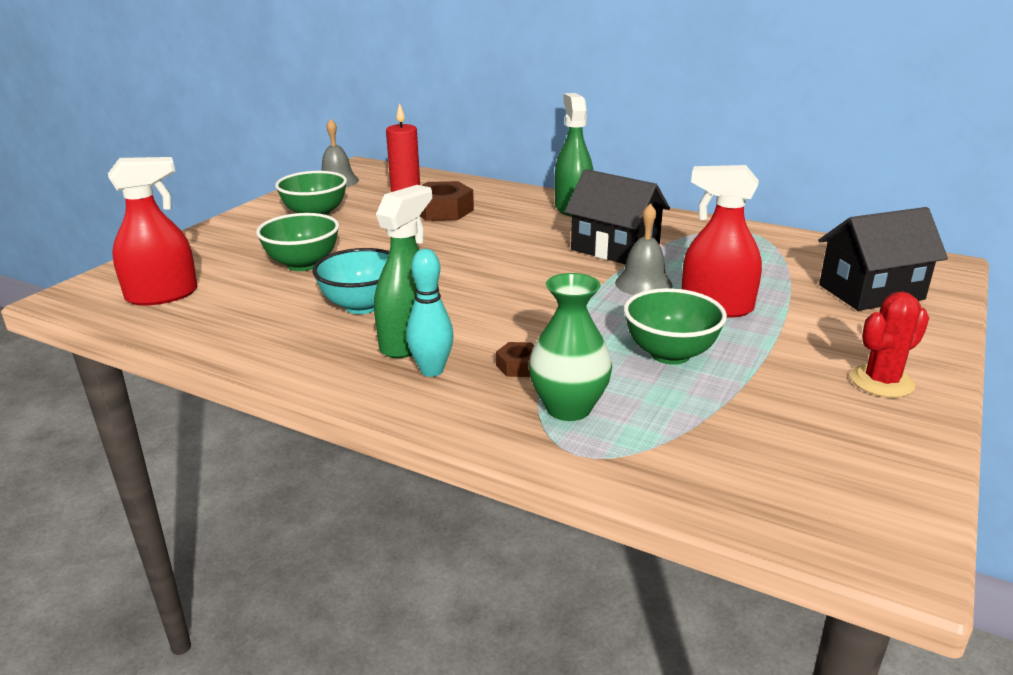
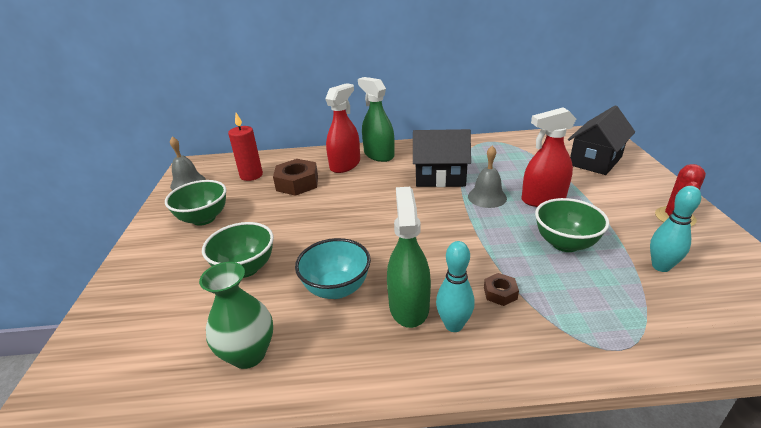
camera: 30 degrees left, 5 degrees up
(162, 295) = (150, 353): red spray bottle -> red spray bottle (345, 165)
(568, 408) = (569, 313): green vase -> green vase (248, 354)
(762, 415) = (660, 266): none -> turquoise bowling pin

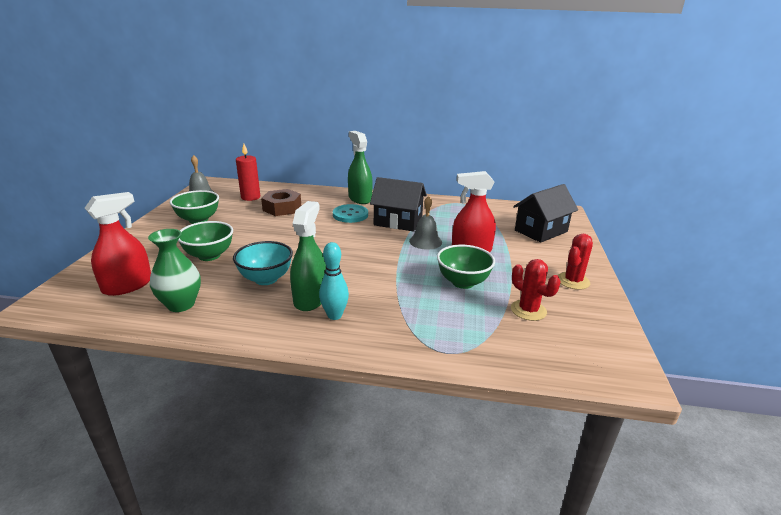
camera: 10 degrees right, 5 degrees down
(345, 165) = (328, 201): red spray bottle -> red spray bottle (127, 285)
(381, 178) = (350, 215): none -> turquoise button
(500, 293) = (384, 303): brown nut -> none
(660, 266) = (528, 310): turquoise bowling pin -> red cactus

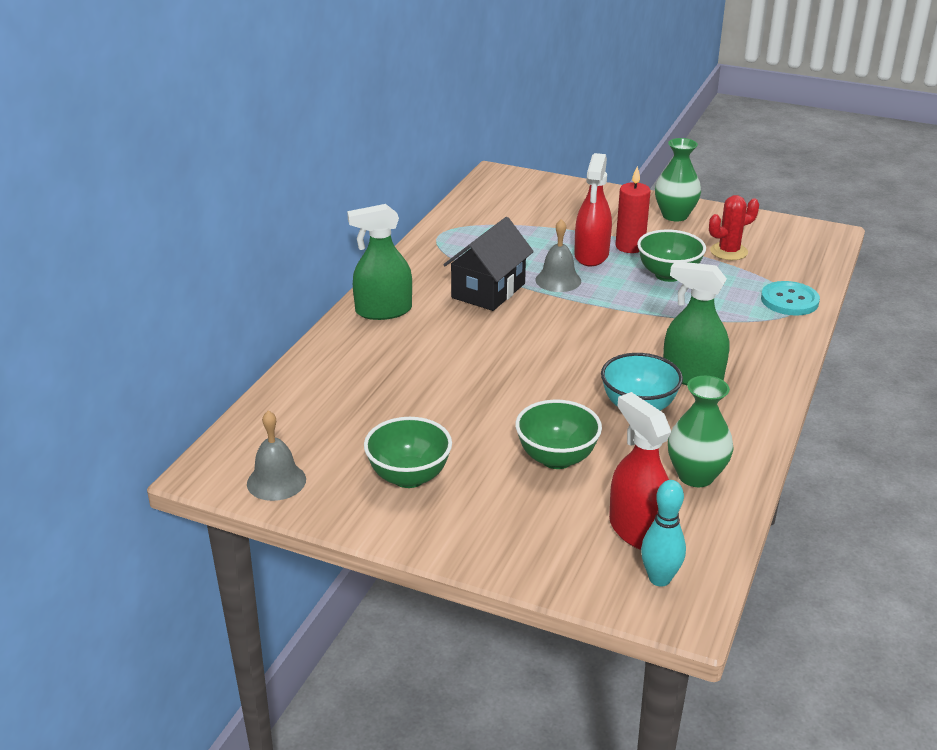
camera: 75 degrees left, 5 degrees up
(250, 197) = (322, 420): red candle -> red candle (630, 246)
(282, 208) = (391, 387): brown nut -> none
(334, 315) = (730, 362): turquoise bowling pin -> turquoise bowling pin (659, 579)
(350, 215) = (447, 326): turquoise button -> turquoise button (789, 300)
(541, 231) = (551, 202): black house -> none
(573, 281) = (675, 215): red cactus -> green vase

